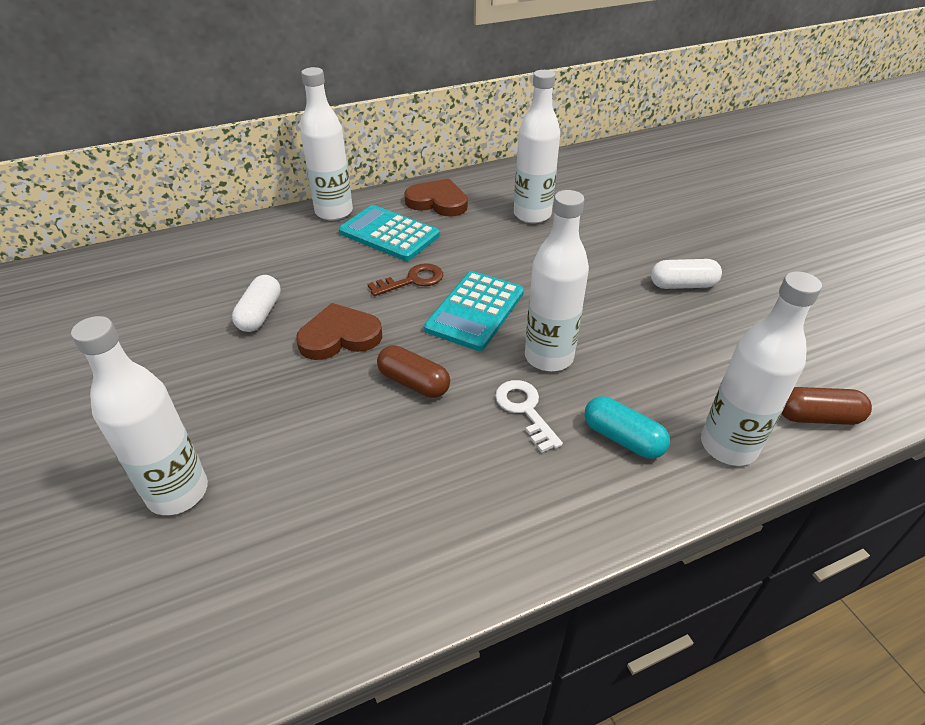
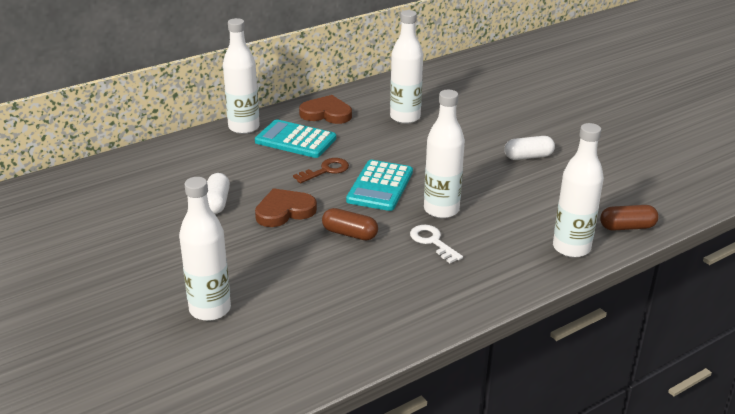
camera: 10 degrees left, 10 degrees down
(622, 438) = (502, 251): turquoise capsule -> none

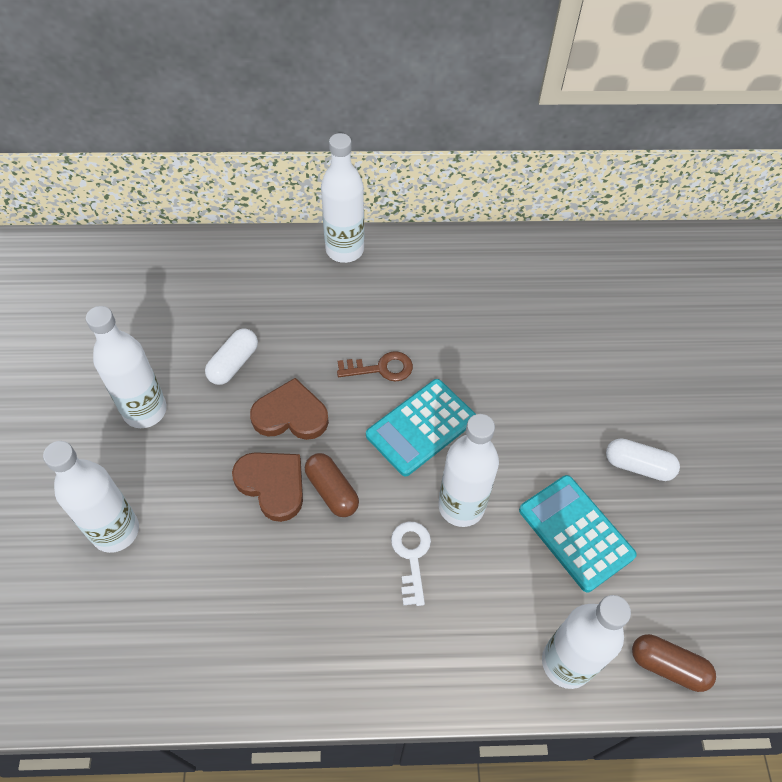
camera: 30 degrees right, 25 degrees up
(295, 140) = (385, 298): turquoise calculator -> turquoise calculator (576, 532)
(326, 113) = (451, 267): brown heart -> brown heart (272, 485)
(405, 117) = (537, 317): white bottle -> white bottle (145, 411)

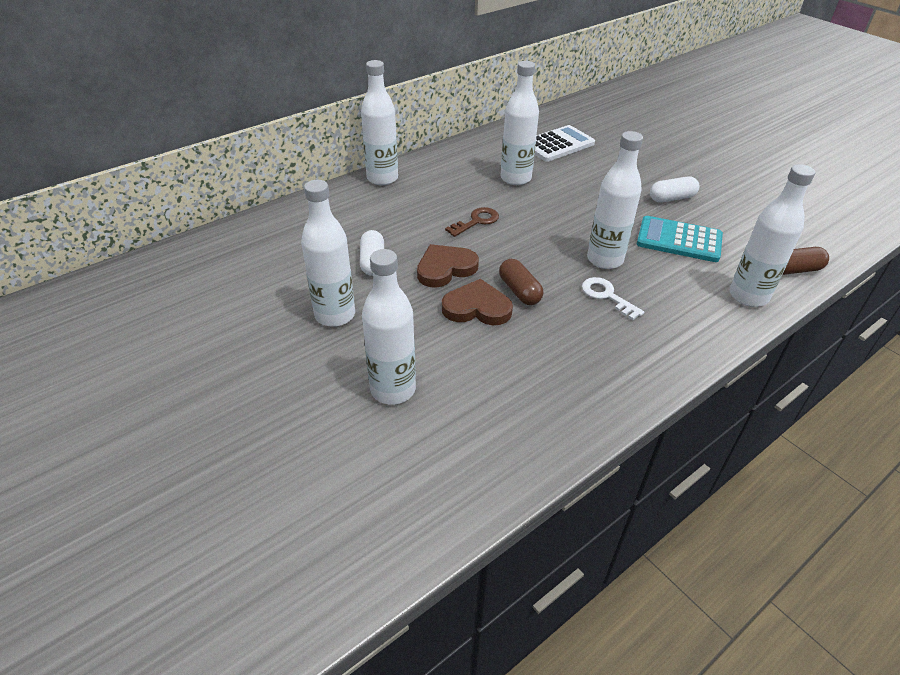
camera: 35 degrees left, 15 degrees down
(332, 491) = (519, 291): brown capsule -> brown capsule turned 45 degrees clockwise
(421, 427) = (535, 236): turquoise calculator -> none
(484, 328) = (515, 178): none -> white bottle
(588, 301) = (558, 144): none -> white calculator

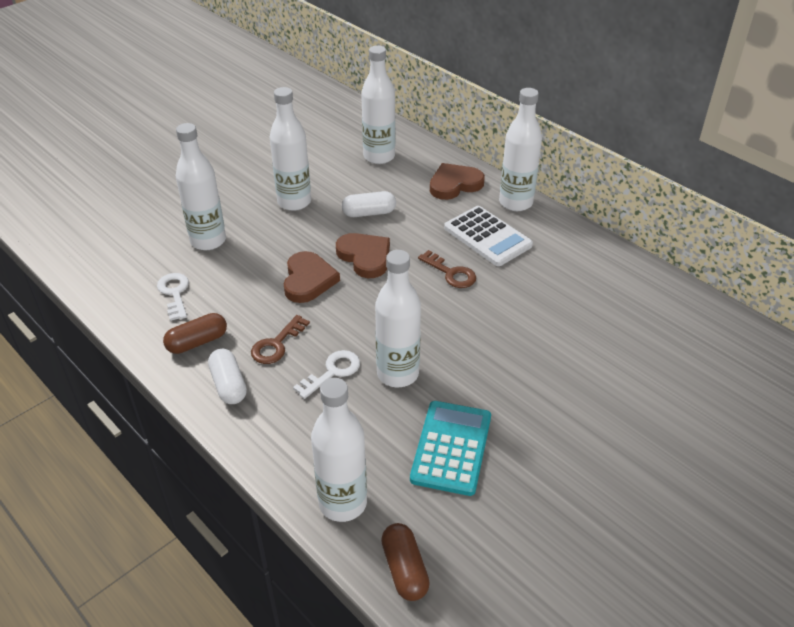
camera: 85 degrees right, 0 degrees up
(341, 207) = (454, 184): none -> brown heart
(490, 417) = (174, 293): none -> white key
(515, 178) = (552, 301): white bottle -> white bottle (379, 157)
(519, 291) = (335, 307): brown capsule -> brown capsule (197, 342)
(558, 144) = (658, 339): white calculator -> white calculator (487, 237)
(573, 331) = (276, 344): none -> brown key
(672, 198) = (553, 452): white capsule -> white capsule (229, 385)

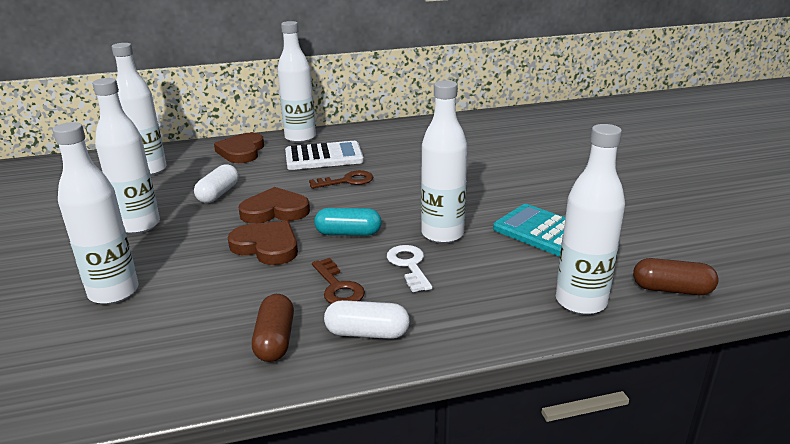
camera: 60 degrees left, 15 degrees down
(174, 293) = (169, 339): white key -> none
(359, 315) = (348, 233): none -> turquoise capsule

